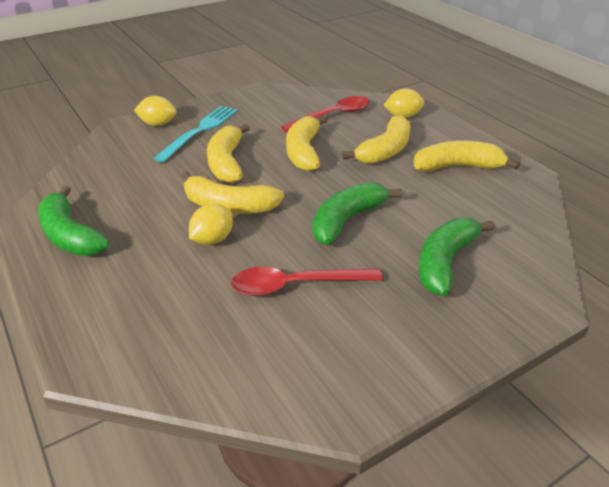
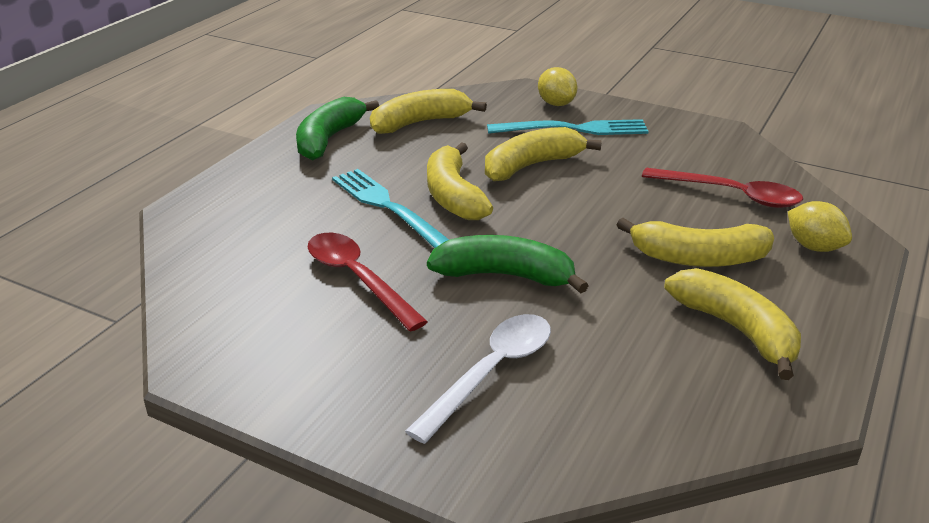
camera: 60 degrees right, 5 degrees down
(212, 239) = (388, 207): yellow lemon -> turquoise fork
(304, 152) = (616, 203): yellow banana -> yellow banana (420, 123)
(445, 262) = (491, 372): green banana -> white spoon

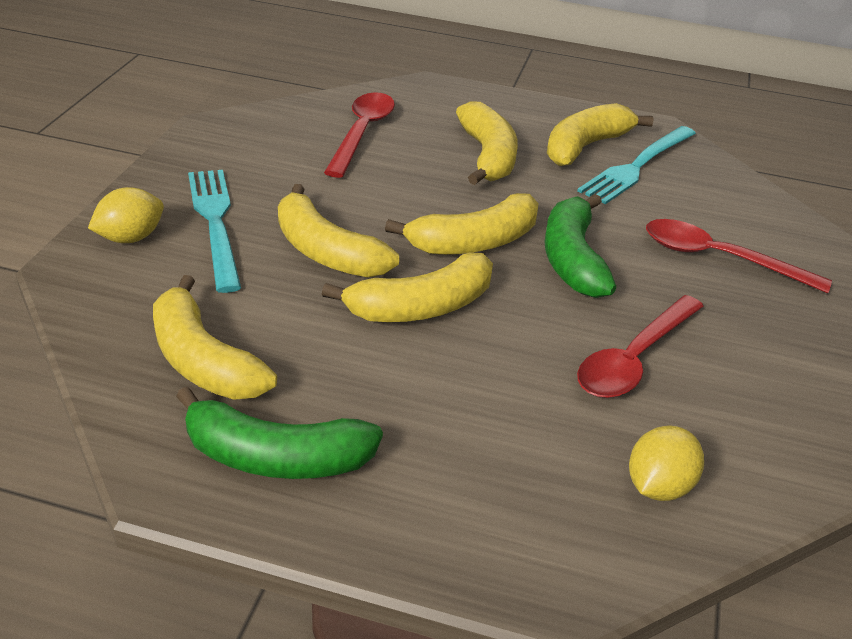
camera: 105 degrees left, 5 degrees up
(388, 207) = (469, 358): turquoise fork -> turquoise fork (637, 166)
(491, 372) = (719, 258): white spoon -> red spoon
(538, 229) = (474, 242): none -> yellow banana
(814, 247) = (443, 104): yellow lemon -> yellow lemon (658, 486)

